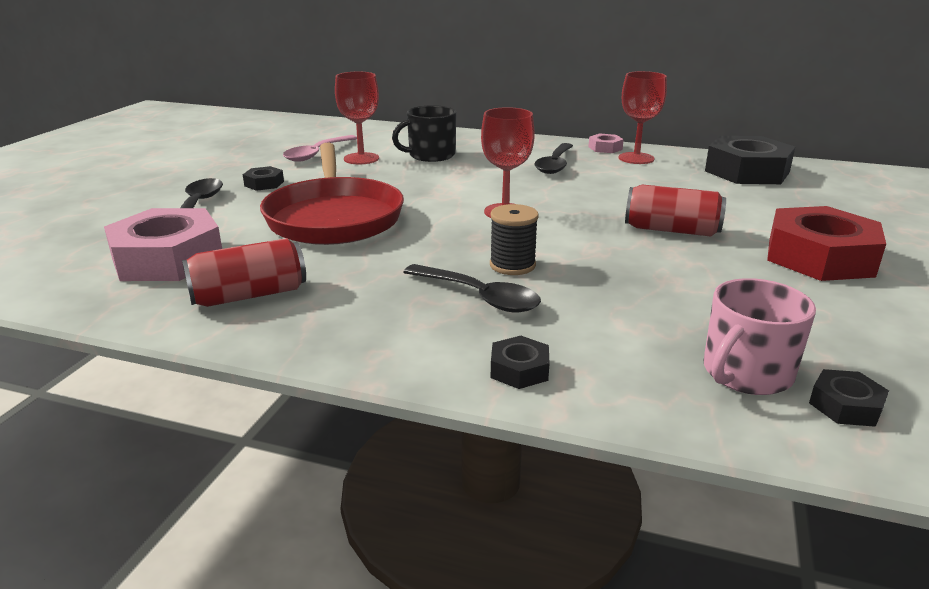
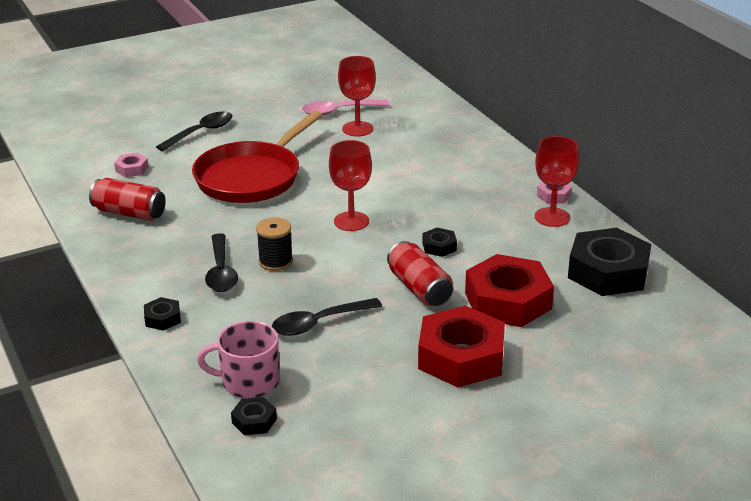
camera: 45 degrees right, 5 degrees up
(168, 258) = (132, 169): pink nut -> pink nut, size x0.44
(264, 184) = (262, 128): black nut -> black nut (439, 246)
(430, 155) = (408, 145): black mug -> none
(555, 165) = (475, 195): black spoon -> black spoon (319, 323)
(743, 210) = (508, 301): none -> red nut

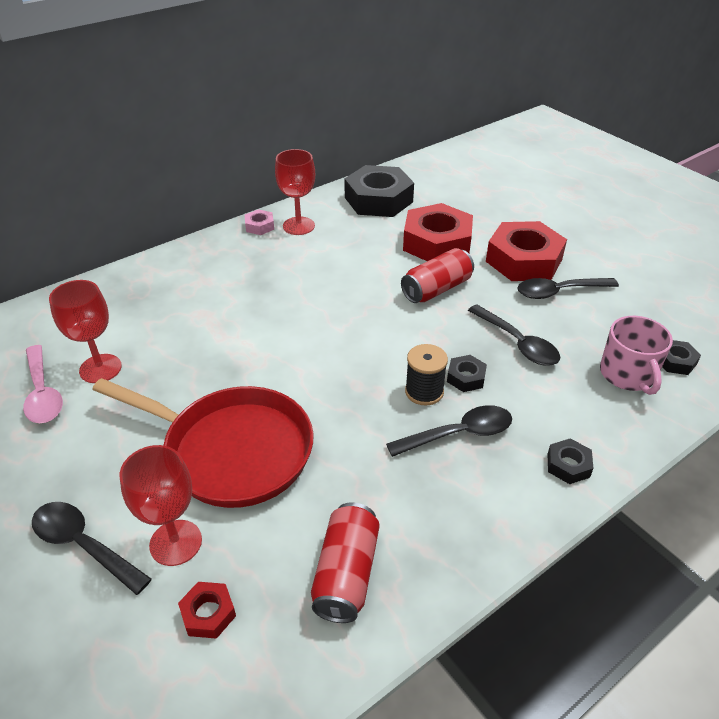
camera: 100 degrees left, 10 degrees up
(132, 169) = (208, 613): pink nut -> red nut
(351, 221) = (328, 345): red goblet -> red goblet (176, 542)
(394, 369) = (558, 292): none -> black spoon
(439, 246) = (363, 283): black nut -> black nut (466, 377)

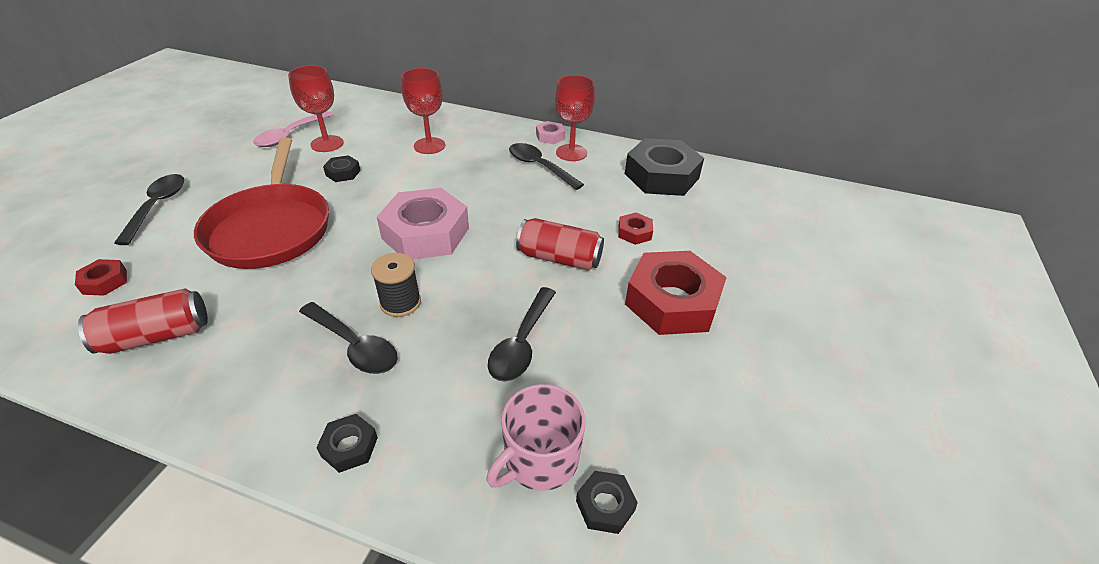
camera: 55 degrees right, 0 degrees up
(176, 542) = (169, 241): red goblet -> red goblet (429, 146)
(339, 347) = (426, 233): none -> pink nut
(437, 242) = (634, 232): red nut -> red nut, size x0.44
(466, 377) = (439, 323): black nut -> black nut (343, 173)
(558, 292) = (643, 348): black spoon -> black spoon (539, 166)

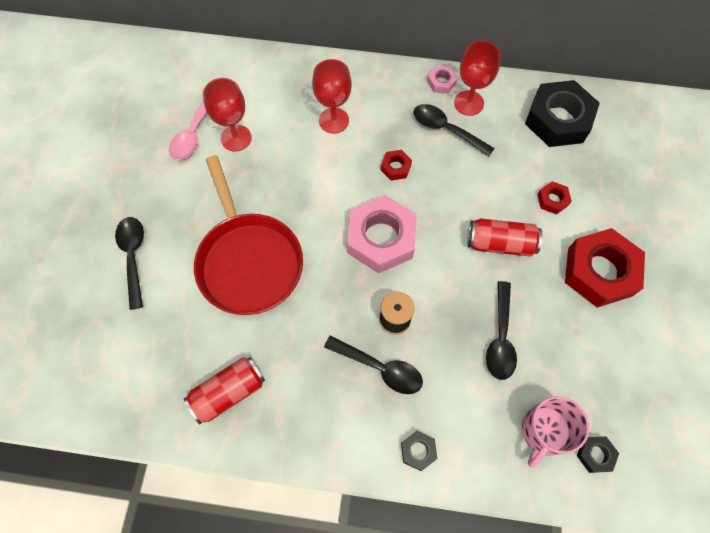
camera: 10 degrees left, 25 degrees up
(105, 282) = (150, 350): red nut -> red nut (395, 167)
(343, 173) = (272, 176): black nut -> none

